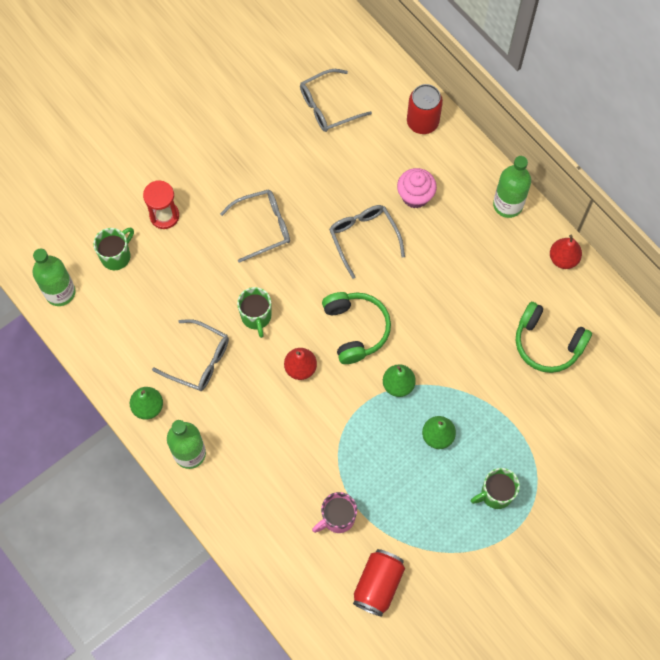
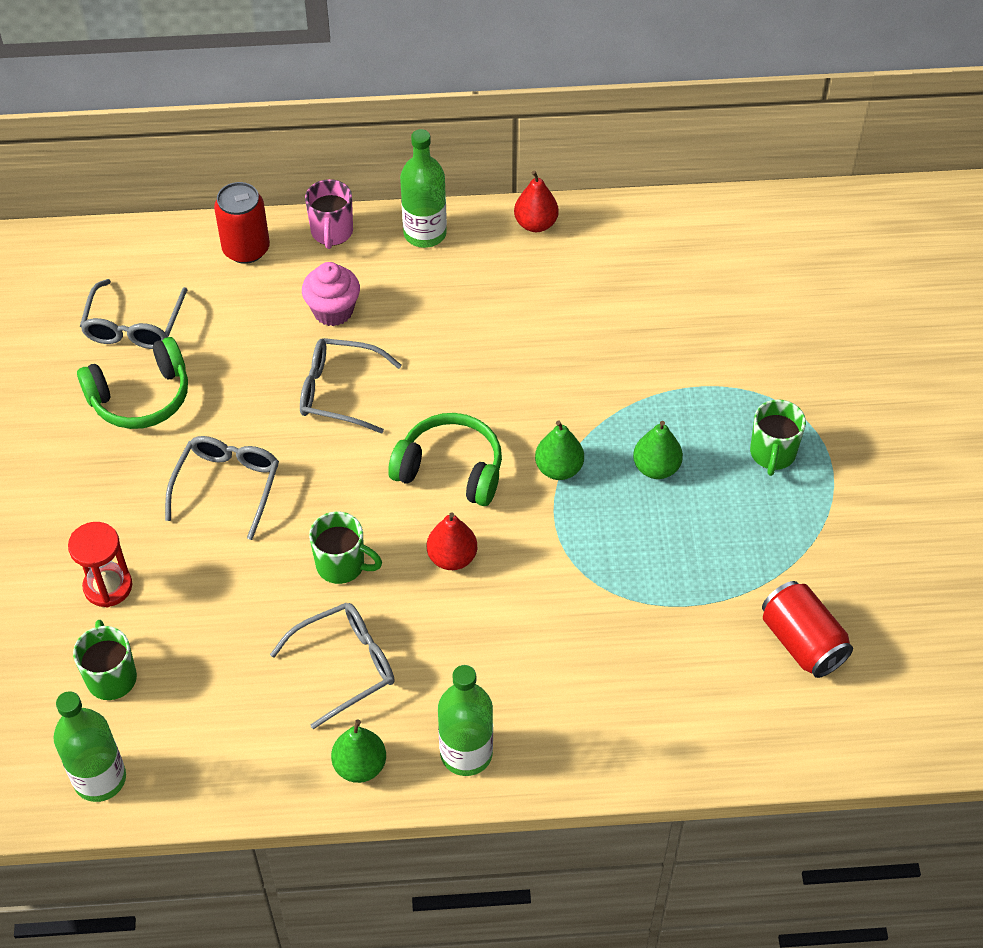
camera: 55 degrees left, 15 degrees down
(337, 518) = (683, 634): pink mug -> pink mug (332, 232)
(547, 343) = (626, 297): green headphones -> green headphones (141, 397)

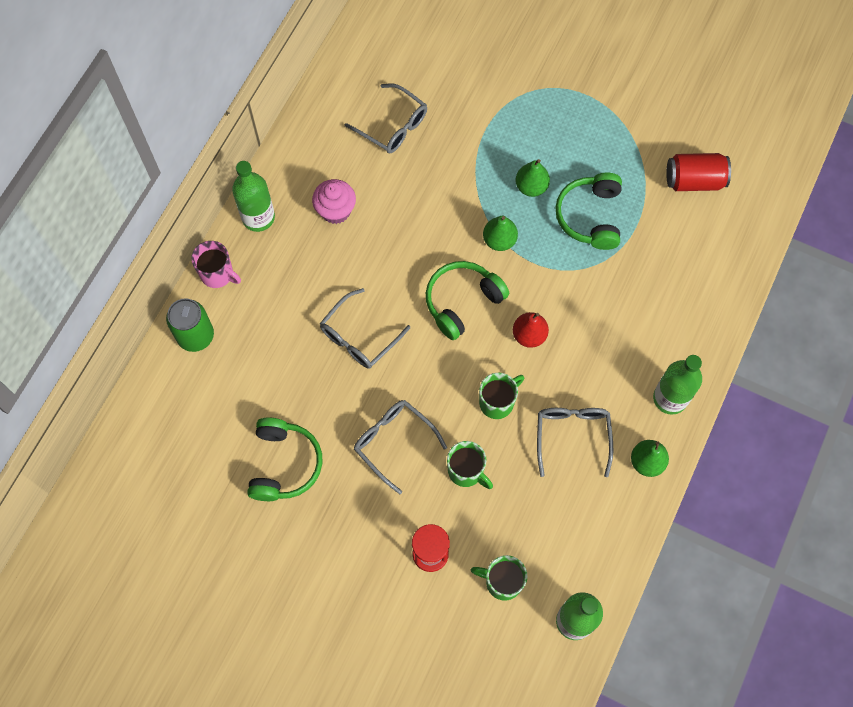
camera: 60 degrees left, 15 degrees up
(133, 327) = (218, 441): grey glasses -> grey glasses (393, 126)
(246, 249) = (195, 336): red can -> green can
(333, 311) = (288, 307): pink cupcake -> pink cupcake (335, 211)
(535, 224) = (295, 148): red pear -> none
(662, 549) = (590, 216): none -> green headphones
(772, 454) = (559, 120): green mug -> green mug (466, 471)

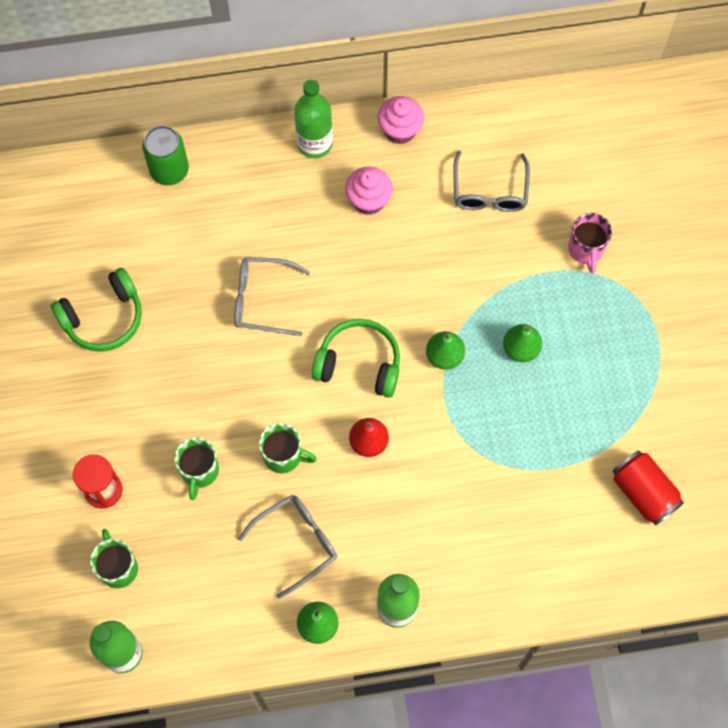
camera: 55 degrees right, 0 degrees up
(218, 274) = (238, 148): pink mug -> pink mug (586, 250)
(295, 152) = (400, 130): none -> pink cupcake
(393, 442) = (184, 392): grey glasses -> none
(590, 216) = (530, 421): green headphones -> none

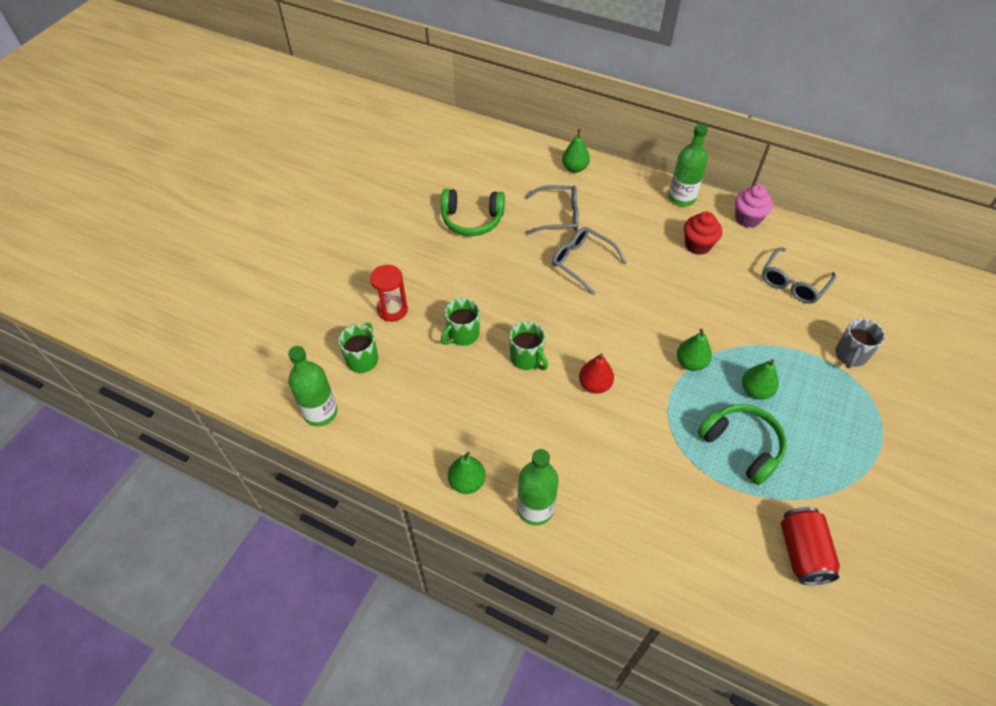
camera: 35 degrees right, 15 degrees down
(169, 170) = (574, 168): green can -> green pear
(297, 542) = (495, 417): grey glasses -> grey glasses (559, 216)
(359, 364) = (623, 333): green headphones -> green headphones (742, 446)
(368, 200) = (697, 245): pink cupcake -> red cupcake
(586, 250) = (850, 355): pink mug -> grey mug

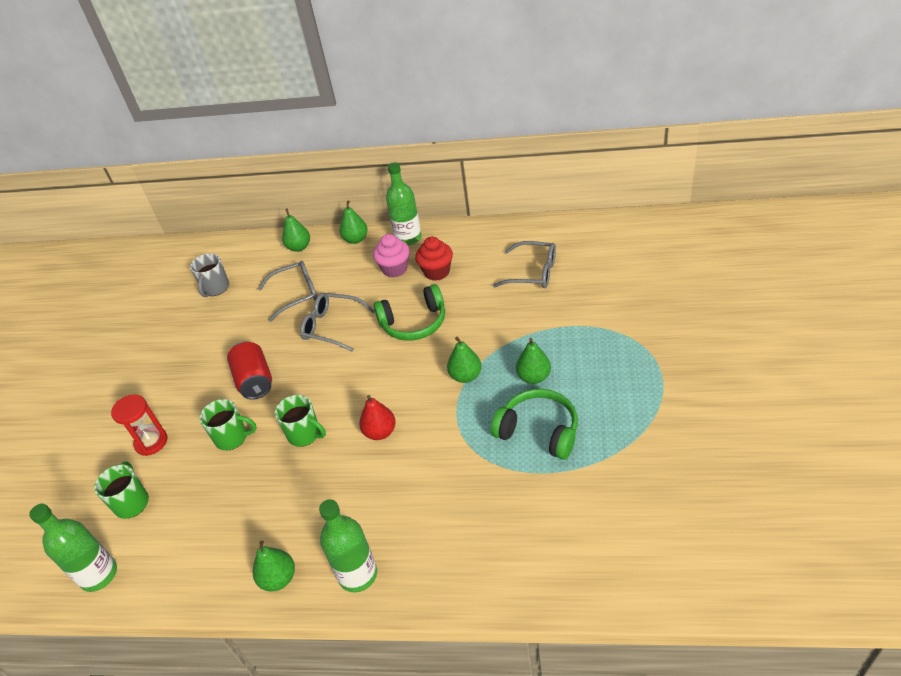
camera: 15 degrees left, 10 degrees down
(462, 335) = (232, 438): green mug -> green mug turned 105 degrees counterclockwise
(472, 220) = (211, 328): green headphones -> green headphones (414, 323)
(630, 180) = (356, 239): none -> green pear
(747, 218) = (474, 234): pink cupcake -> pink cupcake (395, 269)
(792, 283) = (534, 272): grey glasses -> grey glasses turned 90 degrees counterclockwise
(802, 552) = (629, 504): red can -> red can (255, 381)
(850, 355) = (606, 314): grey mug -> grey mug (216, 288)

